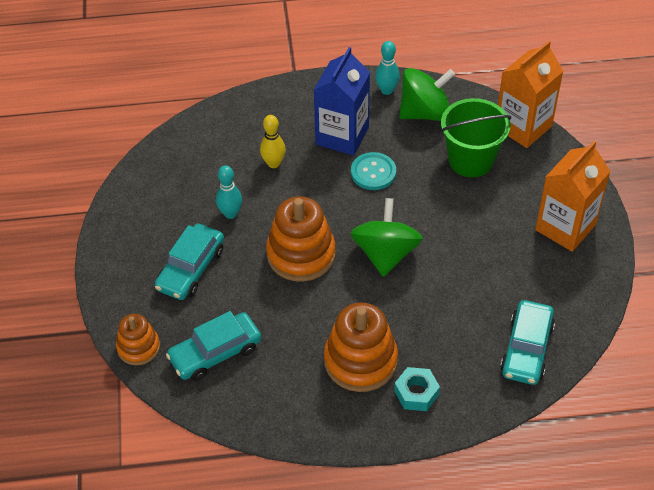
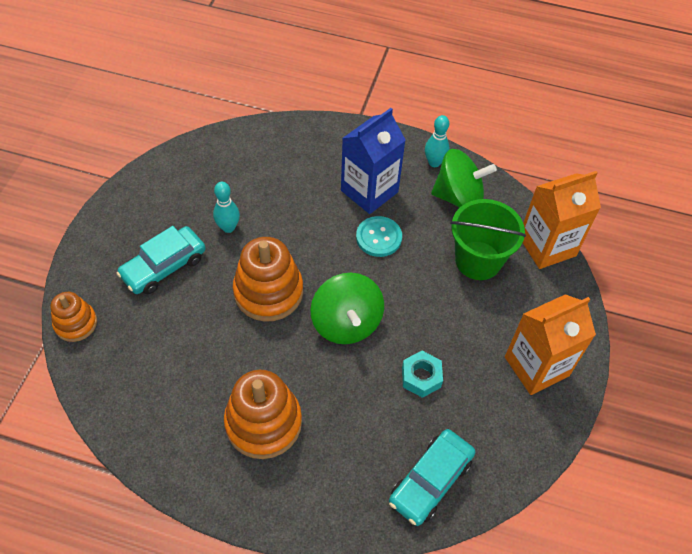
camera: 20 degrees right, 5 degrees up
(215, 353) = (138, 357): turquoise car -> none
(273, 163) = (293, 194): yellow bowling pin -> none
(385, 253) = (346, 323): green spinning top -> green spinning top turned 135 degrees clockwise
(416, 393) = (297, 480): turquoise nut -> turquoise nut (421, 377)

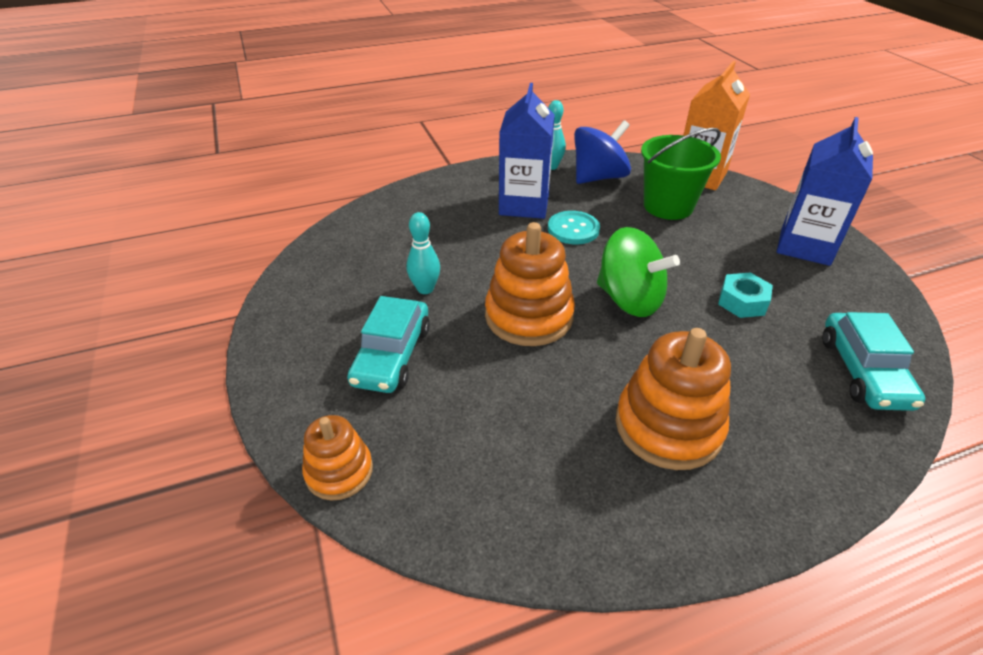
camera: 35 degrees left, 15 degrees down
(459, 197) = (598, 177): green spinning top -> blue spinning top
(536, 366) = (805, 246): orange carton -> blue carton

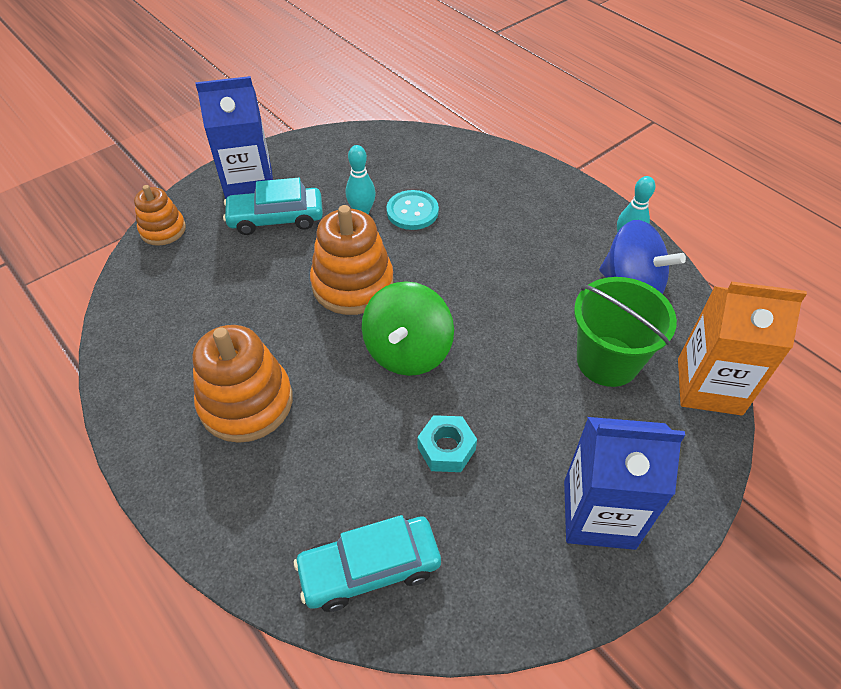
camera: 70 degrees right, 10 degrees up
(524, 205) = (531, 239): blue carton -> blue carton (249, 185)
(573, 229) = (507, 286): turquoise button -> turquoise button (412, 211)

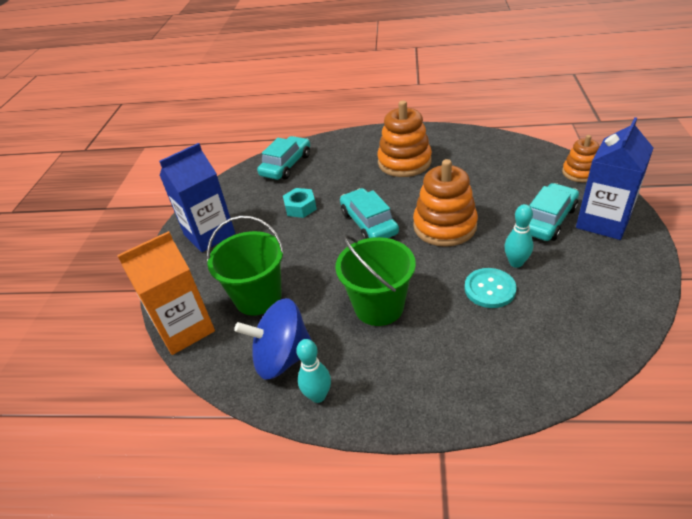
camera: 140 degrees right, 10 degrees down
(407, 351) = (369, 223): green spinning top -> turquoise car
(509, 265) = (379, 306): none -> green bucket

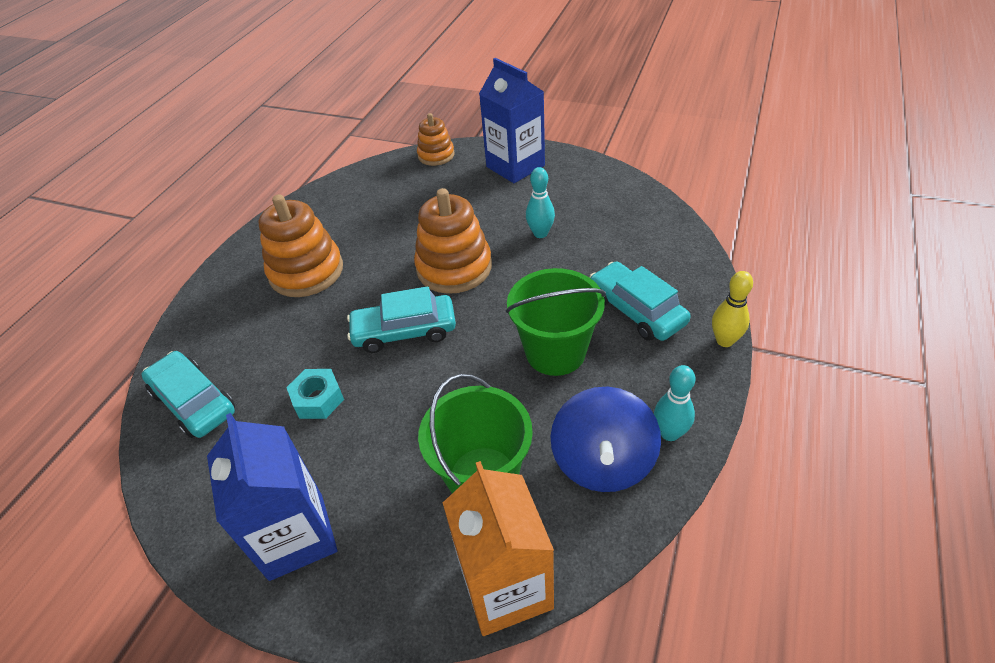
camera: 75 degrees left, 5 degrees up
(438, 424) = (724, 340): none -> yellow bowling pin
(489, 289) = (568, 261): turquoise button -> none
(548, 220) = (492, 196): turquoise car -> turquoise car (636, 310)

